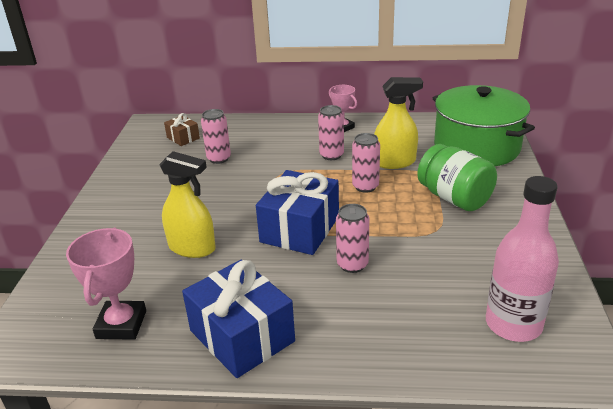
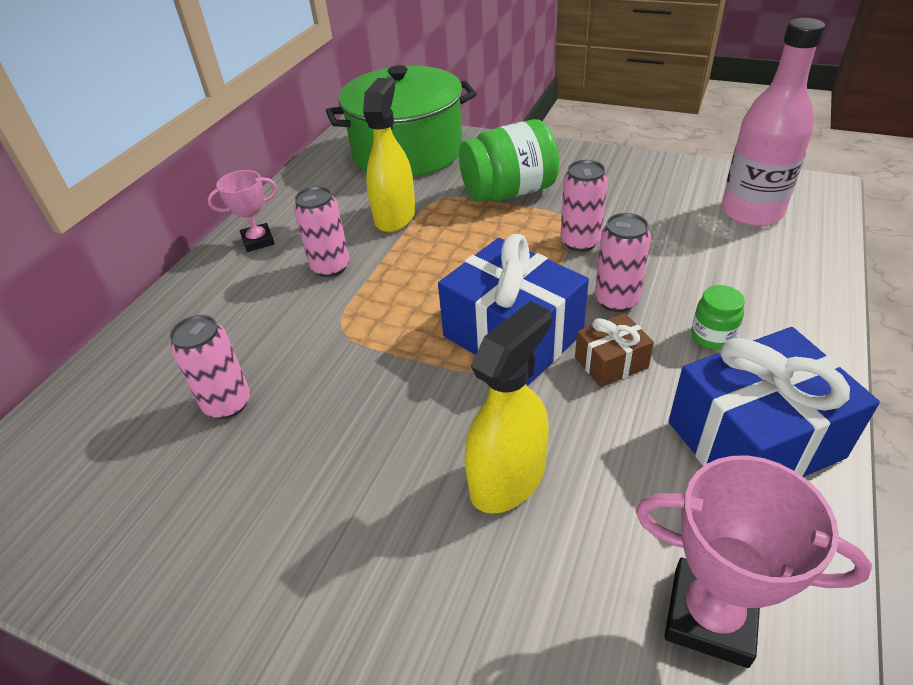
camera: 70 degrees left, 10 degrees up
(183, 138) = (91, 452): brown gift -> brown gift (611, 362)
(333, 312) = (712, 337): none -> green jar
(365, 186) = (438, 253): pink can -> pink can (580, 242)

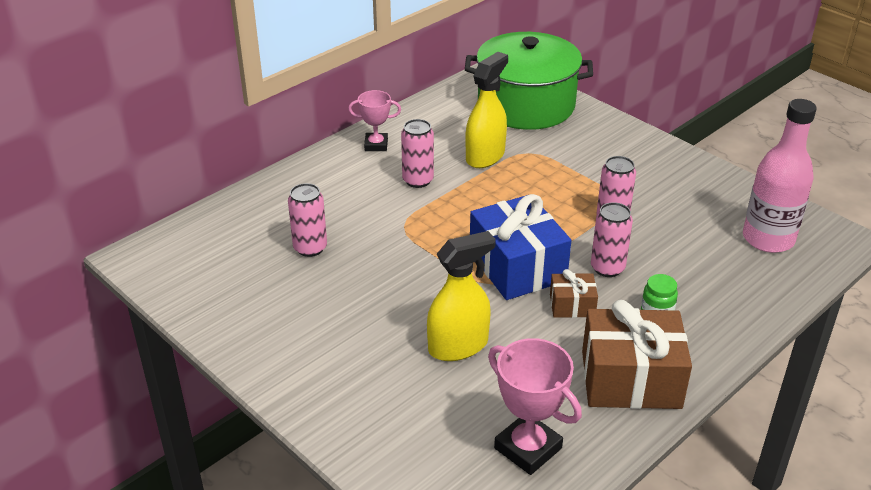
camera: 20 degrees right, 5 degrees down
(509, 192) = (585, 164): green jar -> none
(754, 440) = (631, 379): blue gift -> brown gift

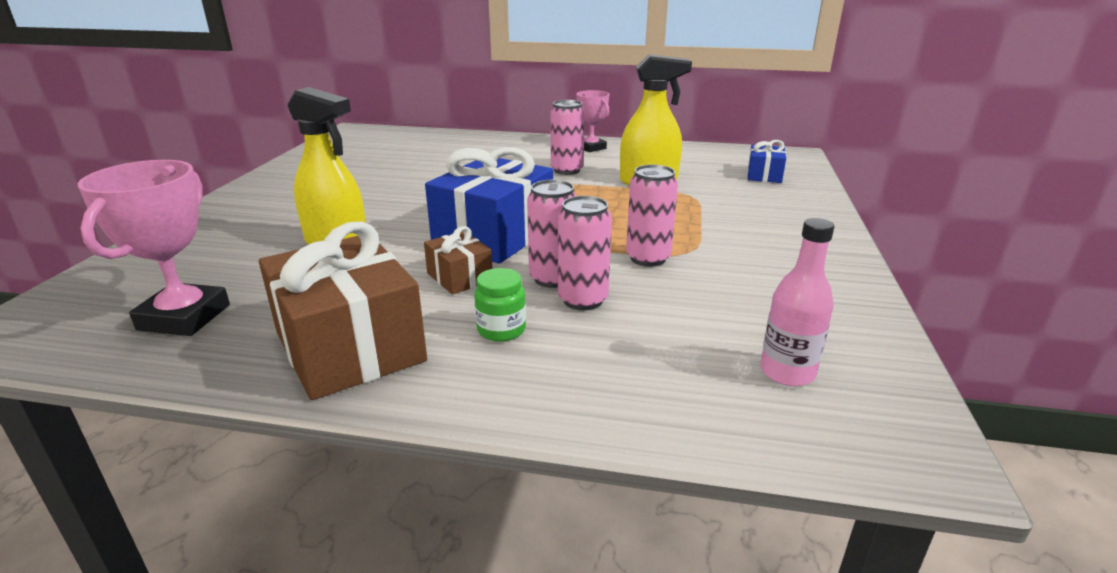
camera: 55 degrees right, 10 degrees down
(310, 248) = (421, 164): pink can -> pink can (583, 300)
(526, 105) = (764, 175): green pot -> blue gift
(768, 239) = (787, 372): pink bottle -> pink bottle, size x0.58

